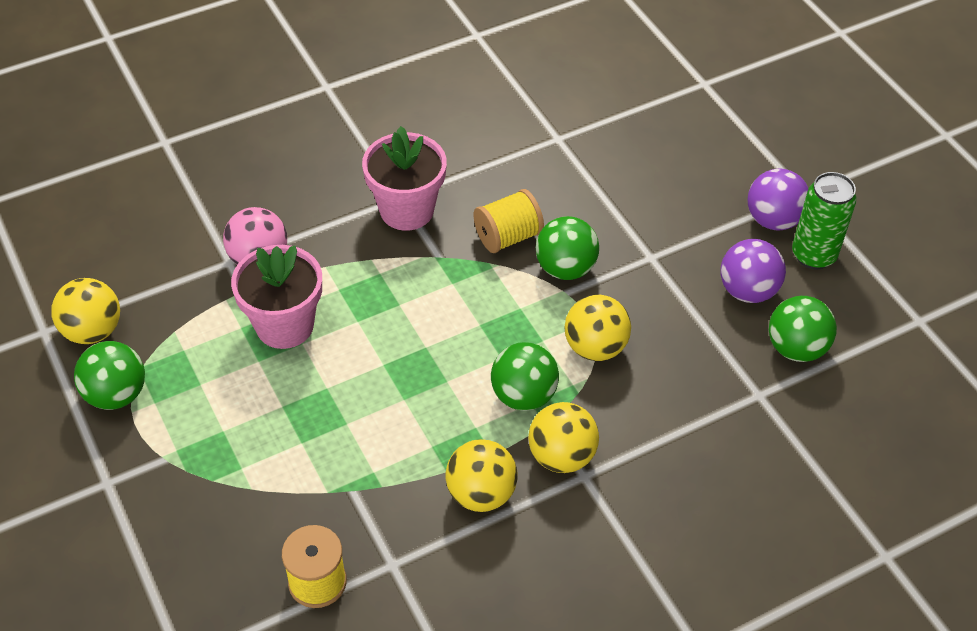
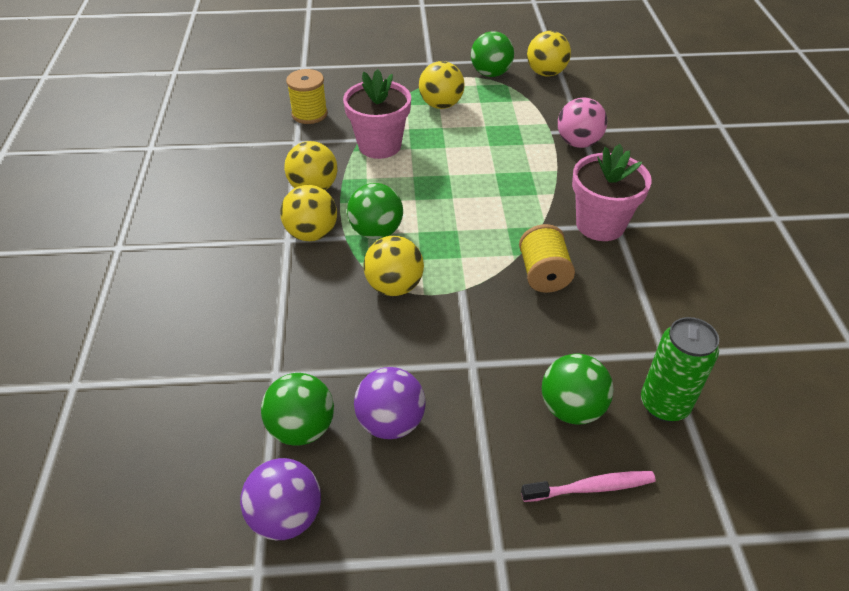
camera: 115 degrees right, 5 degrees down
(227, 426) = (441, 105): none -> yellow ball
(284, 325) = (509, 141): pink flower pot -> pink flower pot (379, 145)
(565, 268) = (489, 298): green ball -> green ball (571, 408)
(717, 158) = (591, 488): none -> pink toothbrush
(773, 220) = (472, 496): purple ball -> purple ball (286, 516)
(813, 255) = (403, 510): green can -> green can (664, 405)

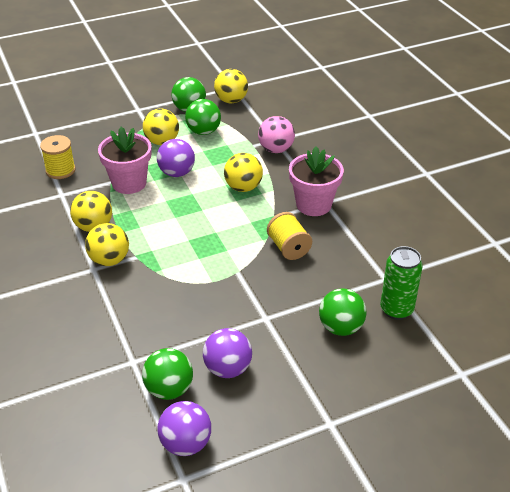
camera: 20 degrees left, 5 degrees down
(376, 232) = (157, 247): green ball -> green ball (203, 132)
(394, 286) = (189, 282): yellow ball -> yellow ball (243, 187)
(441, 146) = (177, 173): none -> purple ball
(591, 488) = (370, 370): pink toothbrush -> none

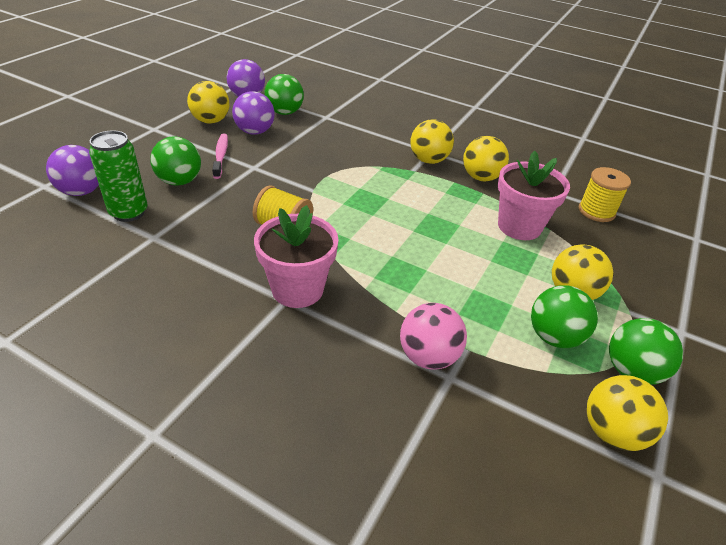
camera: 140 degrees right, 0 degrees up
(177, 173) = (494, 259): purple ball -> purple ball (82, 191)
(243, 187) = (402, 274): yellow ball -> yellow ball (211, 121)
(285, 345) = (221, 156): none -> pink toothbrush

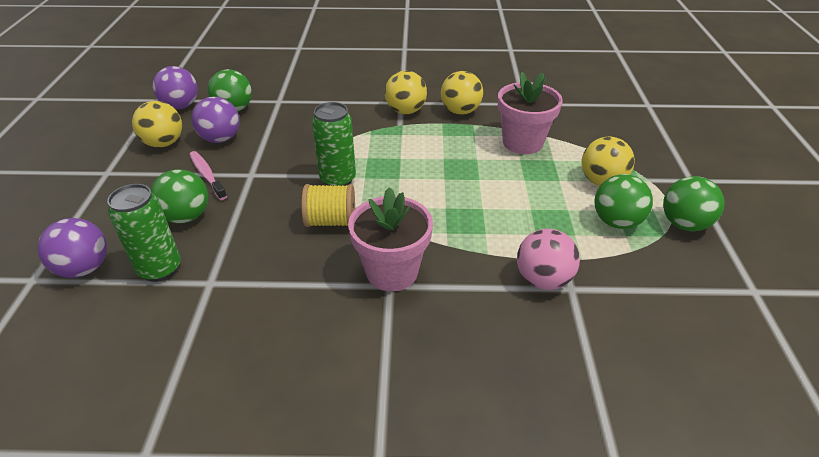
camera: 25 degrees left, 0 degrees up
(319, 196) = (338, 179): none -> green can
(596, 211) = (567, 108): yellow spool -> none
(612, 432) = (706, 275): yellow ball -> none

